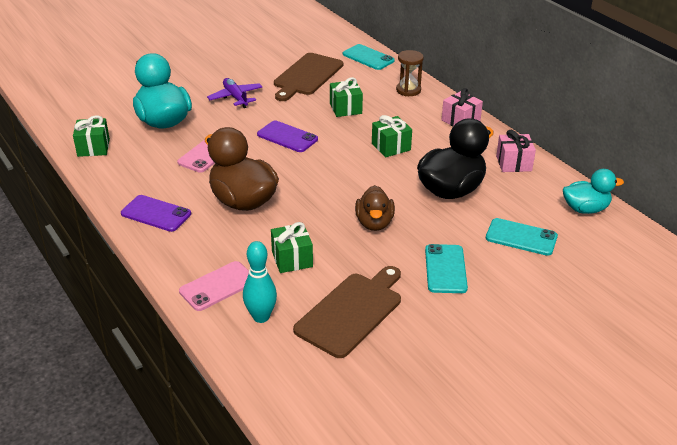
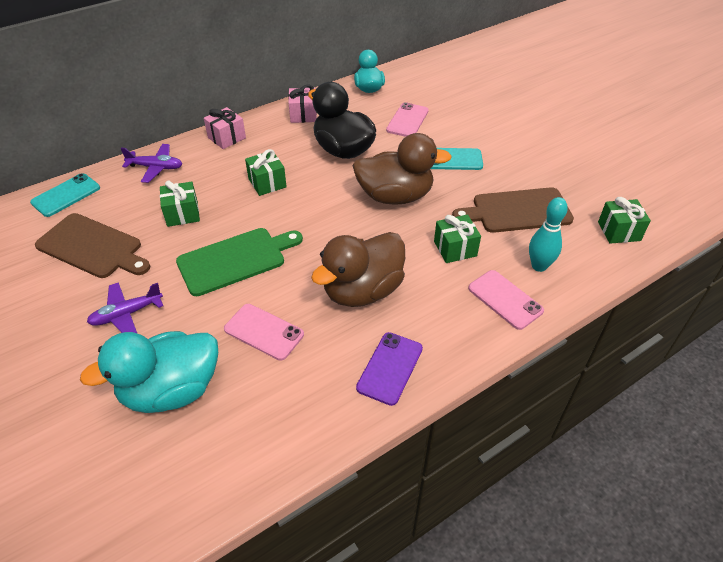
camera: 90 degrees left, 10 degrees up
(93, 148) = (230, 471): green gift -> green gift (619, 231)
(287, 137) = (235, 260): purple phone -> green cutting board
(351, 312) = (517, 211): brown cutting board -> brown cutting board turned 45 degrees counterclockwise
(374, 223) = (395, 196): brown duck -> brown duck, size x1.63
(408, 90) = (156, 167): brown hourglass -> purple plane
(521, 237) = (407, 120): turquoise phone -> pink phone

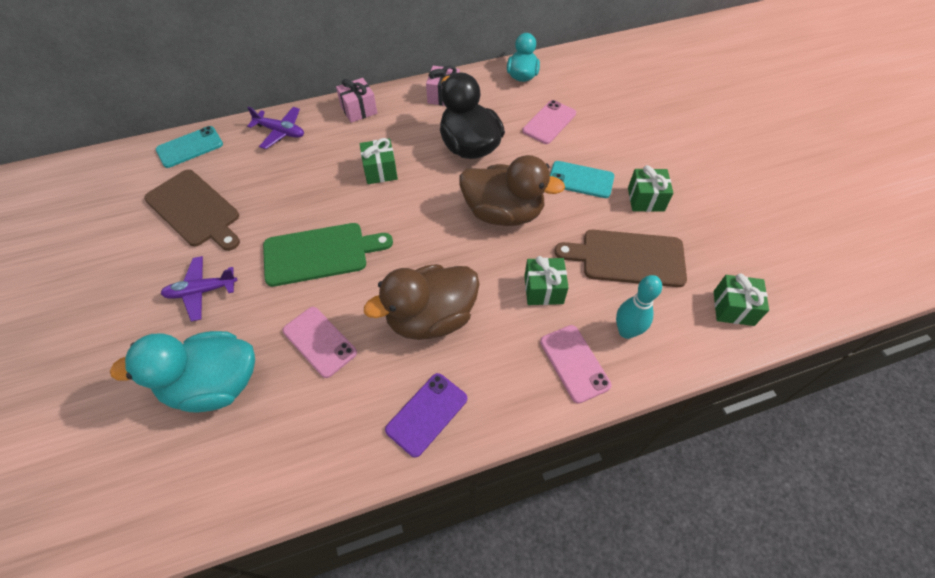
camera: 15 degrees right, 10 degrees up
(182, 214) = (288, 190): green gift -> green gift (645, 199)

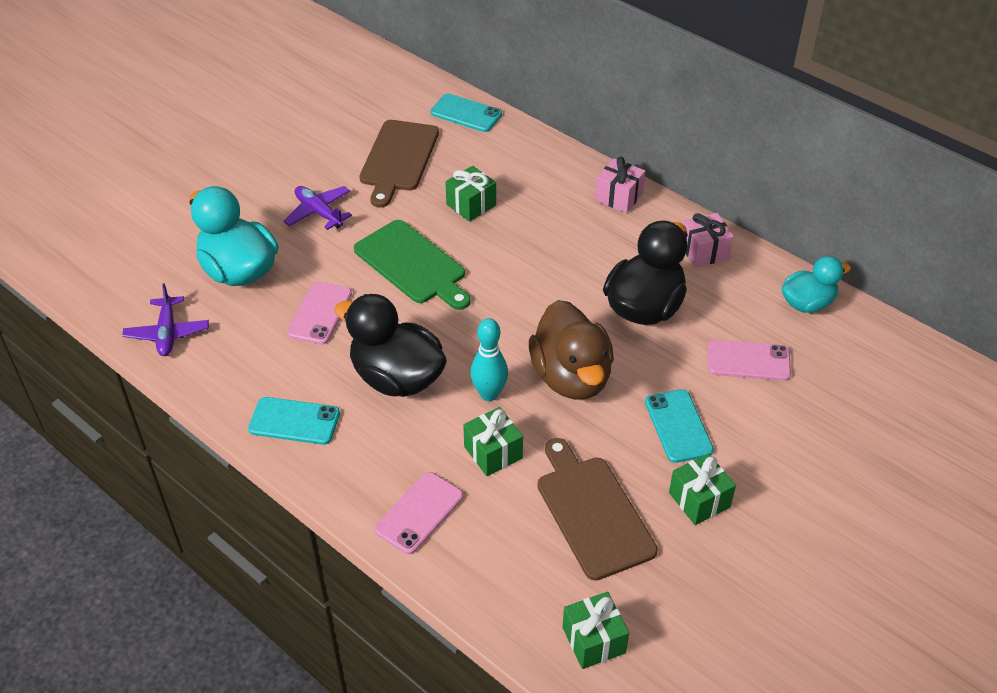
camera: 60 degrees right, 10 degrees down
(280, 132) = (537, 159): purple plane -> purple plane (167, 333)
(380, 171) = (548, 255): green gift -> green gift (471, 205)
(427, 414) = (294, 421): purple phone -> turquoise phone
(431, 318) = (397, 378): brown duck -> black duck
(626, 331) = (489, 545): turquoise bowling pin -> turquoise bowling pin (489, 394)

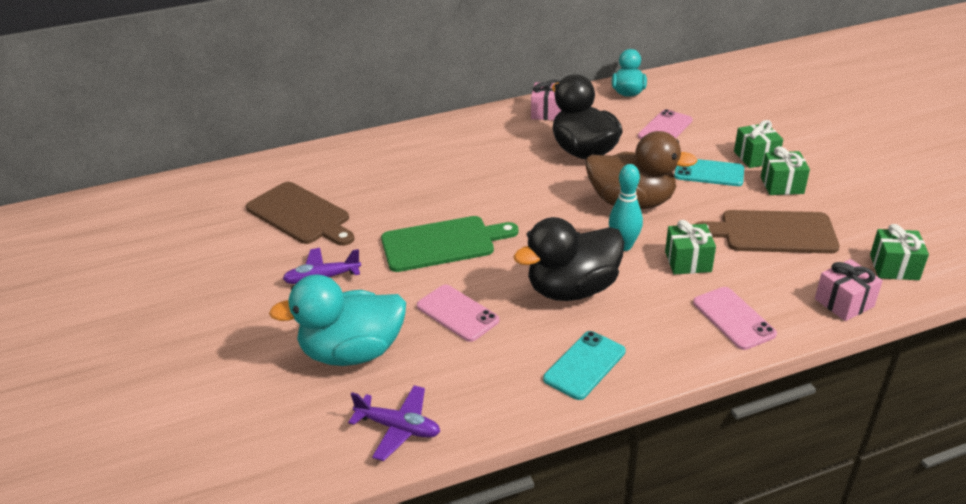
camera: 60 degrees left, 10 degrees down
(466, 113) = (284, 165): turquoise phone -> none
(471, 205) = (399, 194): green gift -> green gift (756, 157)
(618, 197) = (458, 127): pink gift -> pink gift (844, 303)

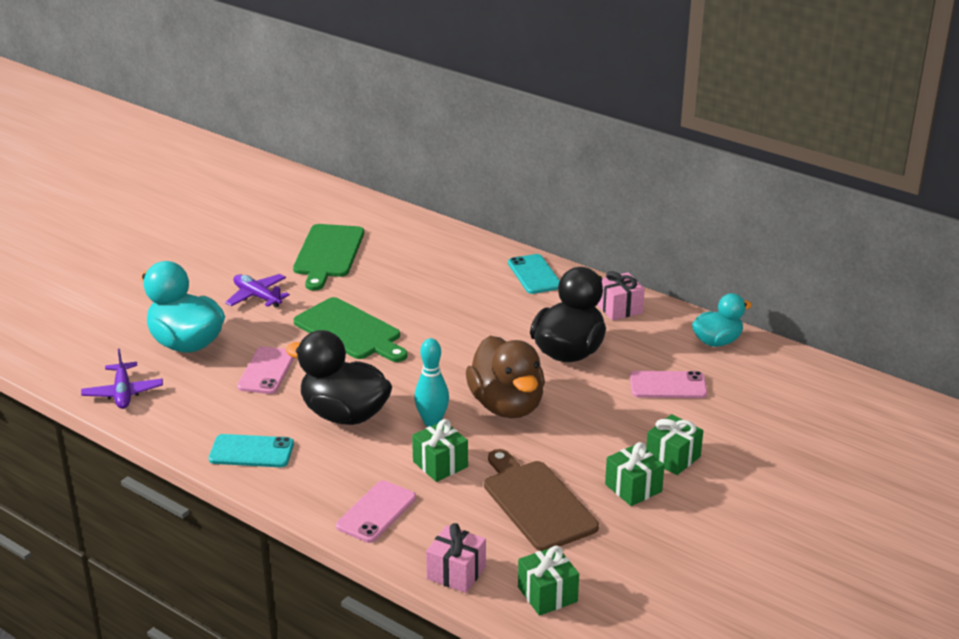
camera: 55 degrees right, 5 degrees down
(300, 215) = (328, 254): brown cutting board -> green cutting board
(709, 173) = (608, 436): turquoise phone -> turquoise phone (534, 274)

